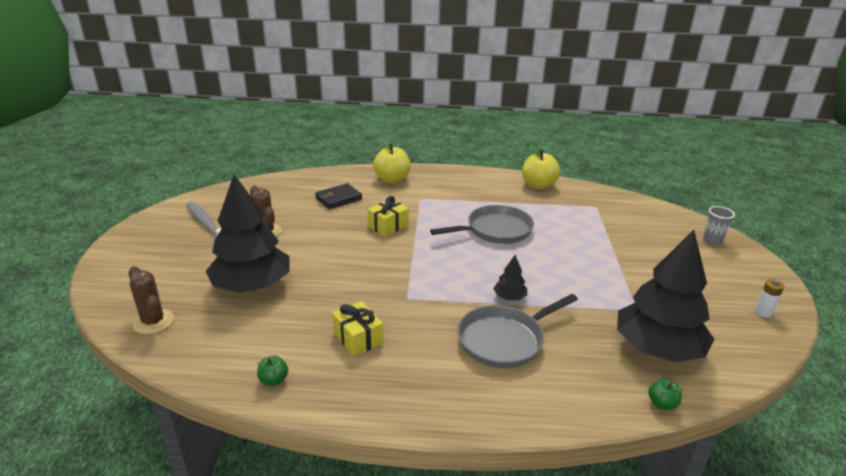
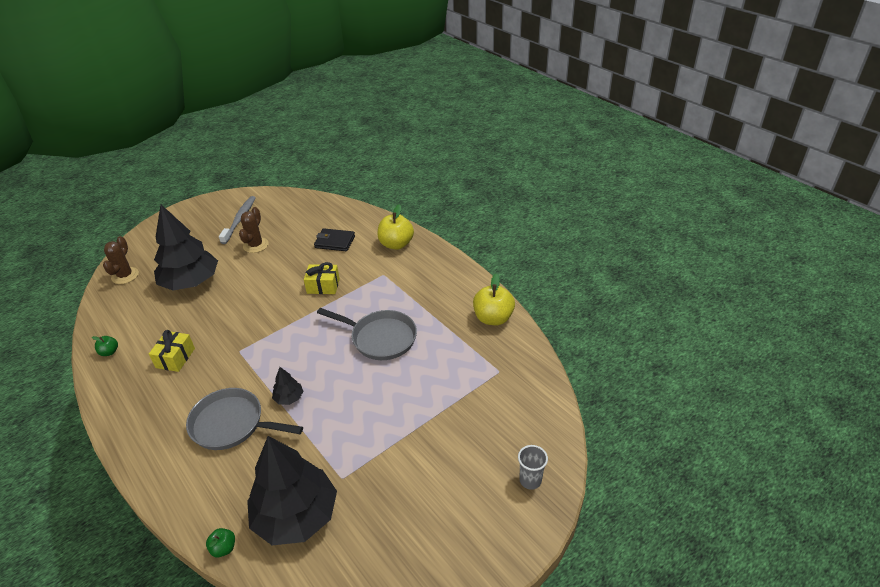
camera: 50 degrees right, 10 degrees up
(763, 312) = (426, 569): white battery -> none

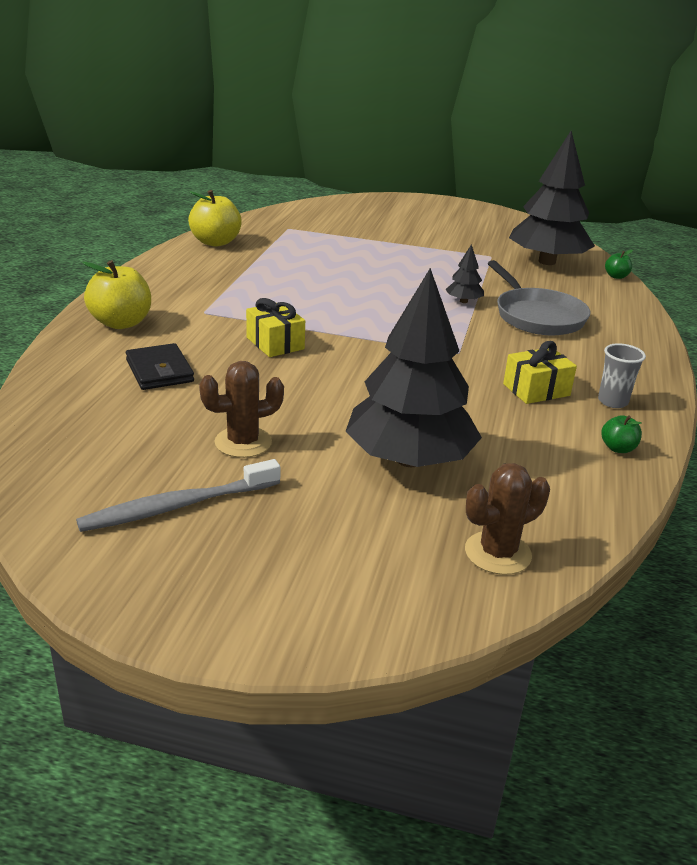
camera: 130 degrees left, 10 degrees down
(380, 338) = (319, 284): grey pan -> none
(530, 480) = (381, 204): grey cup -> grey cup (612, 401)

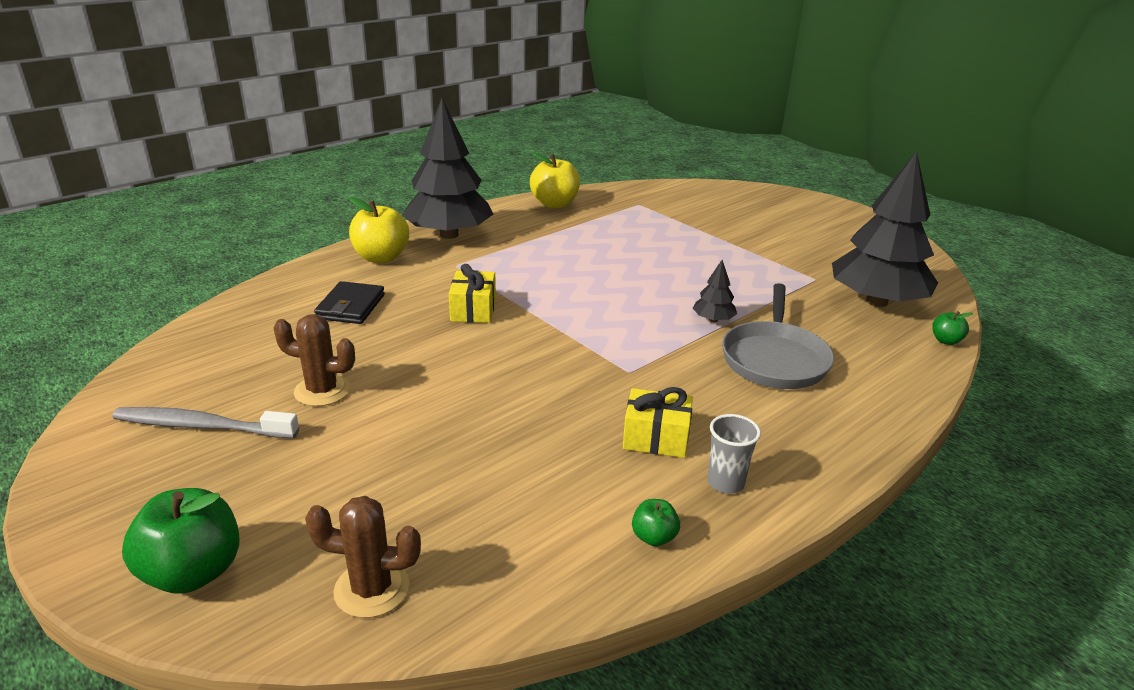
camera: 35 degrees right, 0 degrees up
(352, 604) = (193, 572): none -> green apple
(409, 459) = (429, 460): black tree -> black tree (449, 235)

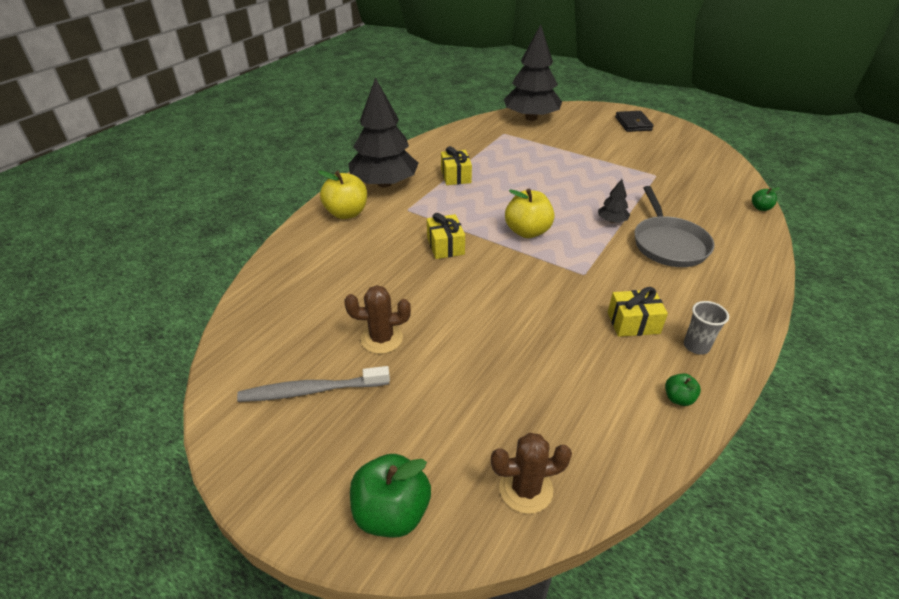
camera: 15 degrees left, 10 degrees up
(351, 307) = (353, 261): black wallet -> black wallet (633, 124)
(542, 240) = (456, 176): none -> yellow gift
(554, 204) = (444, 143): yellow apple -> yellow apple (527, 231)
(876, 301) = (703, 186): black tree -> black tree (531, 118)

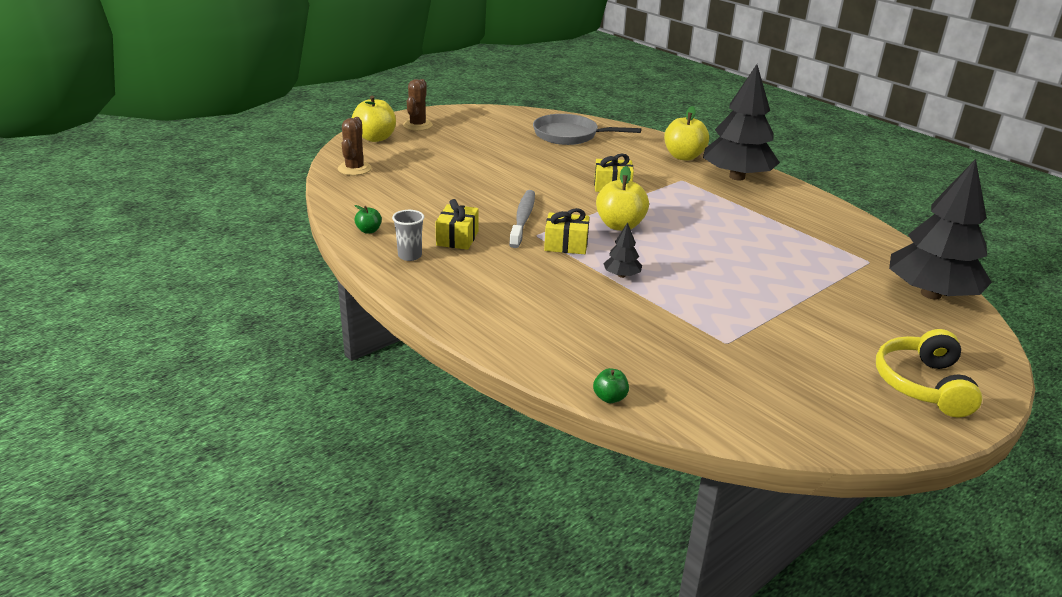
camera: 105 degrees right, 10 degrees down
(311, 390) = (476, 129): grey toothbrush -> grey toothbrush (523, 219)
(381, 339) = (508, 150): brown cactus -> brown cactus (417, 125)
(392, 512) = (375, 138): green apple -> yellow apple
(456, 176) = (747, 212): yellow gift -> yellow gift (566, 245)
(633, 124) = (922, 385): black wallet -> yellow headphones
(668, 243) = (561, 295): grey pan -> grey pan (570, 135)

